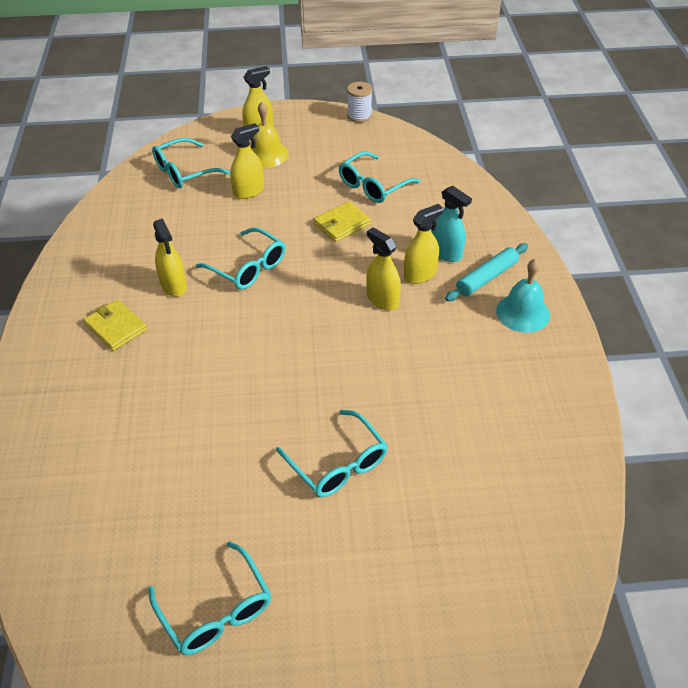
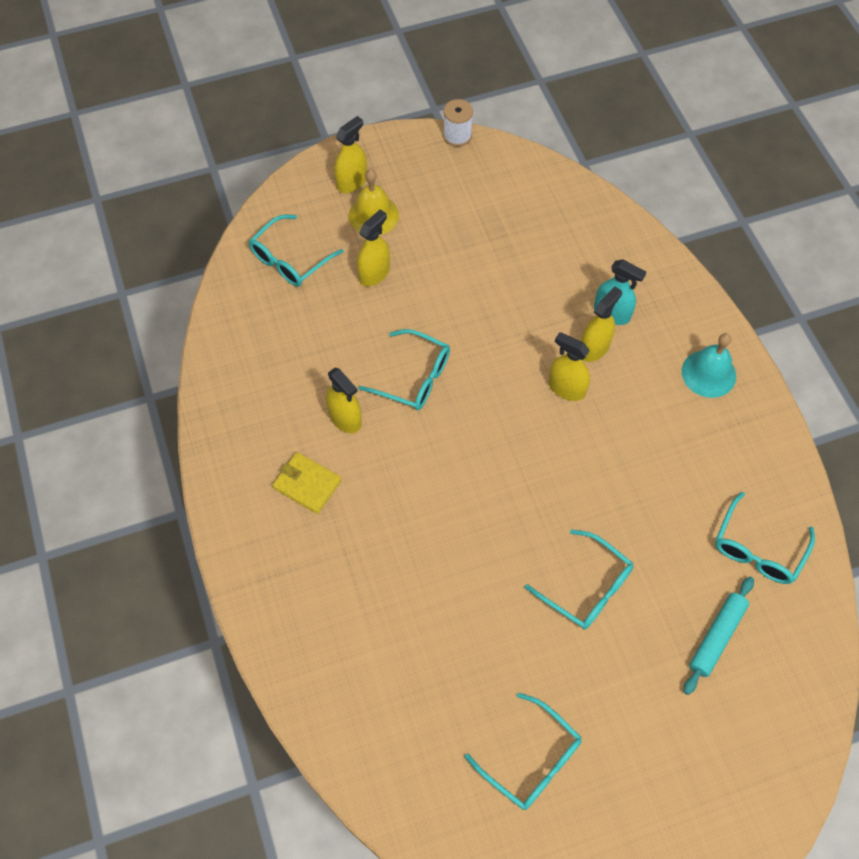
camera: 15 degrees left, 15 degrees up
(342, 224) = (492, 298): yellow wallet -> none
(373, 186) = (507, 237): turquoise glasses -> turquoise glasses (758, 549)
(486, 277) = (661, 337): turquoise rolling pin -> turquoise rolling pin (716, 637)

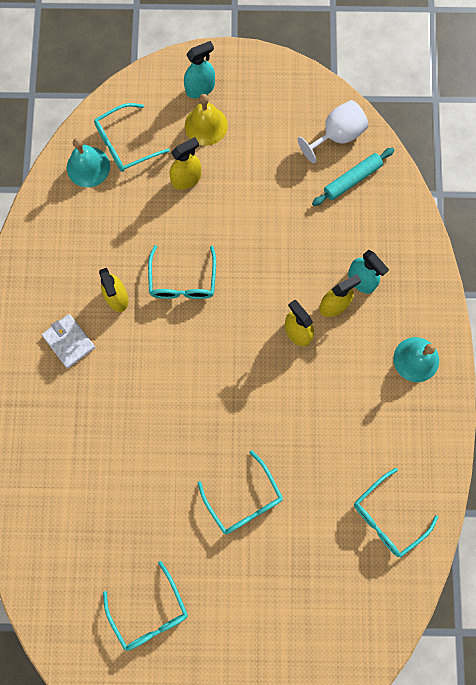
camera: 20 degrees right, 15 degrees up
(257, 295) = (88, 167): none -> turquoise bell
(307, 484) = (69, 341): yellow wallet -> white wallet
(352, 182) = (200, 88): yellow spray bottle -> turquoise spray bottle
(414, 377) = (183, 281): turquoise glasses -> turquoise glasses turned 45 degrees clockwise
(457, 136) = (303, 73): white spool -> none
(520, 183) = (337, 135): none -> white goblet
(716, 637) = (324, 573): turquoise rolling pin -> turquoise rolling pin (352, 179)

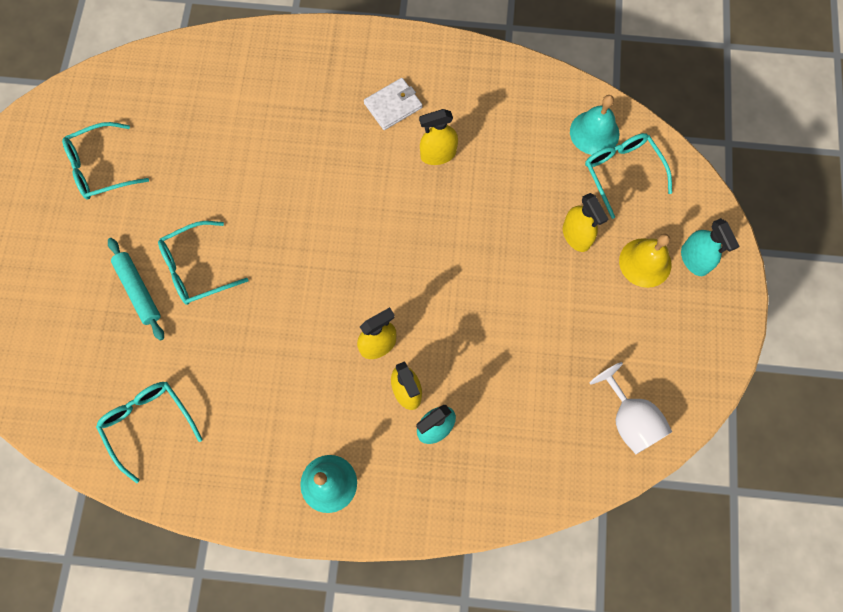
camera: 95 degrees right, 5 degrees down
(183, 281) = (451, 223): turquoise glasses -> none
(352, 179) = (569, 432): turquoise rolling pin -> turquoise rolling pin (138, 291)

